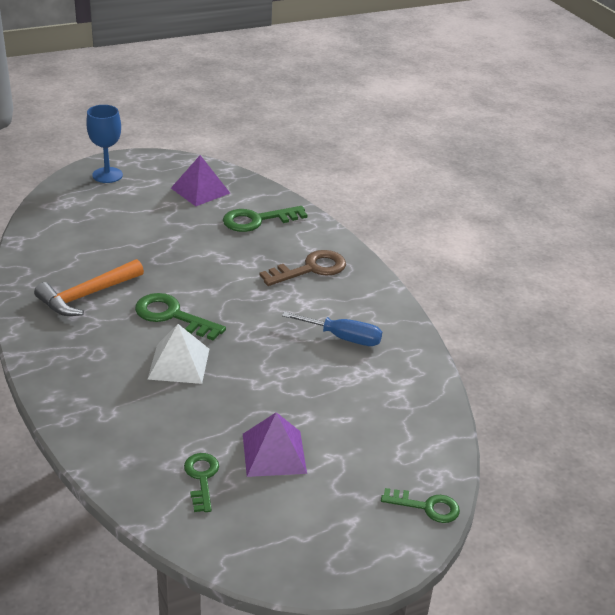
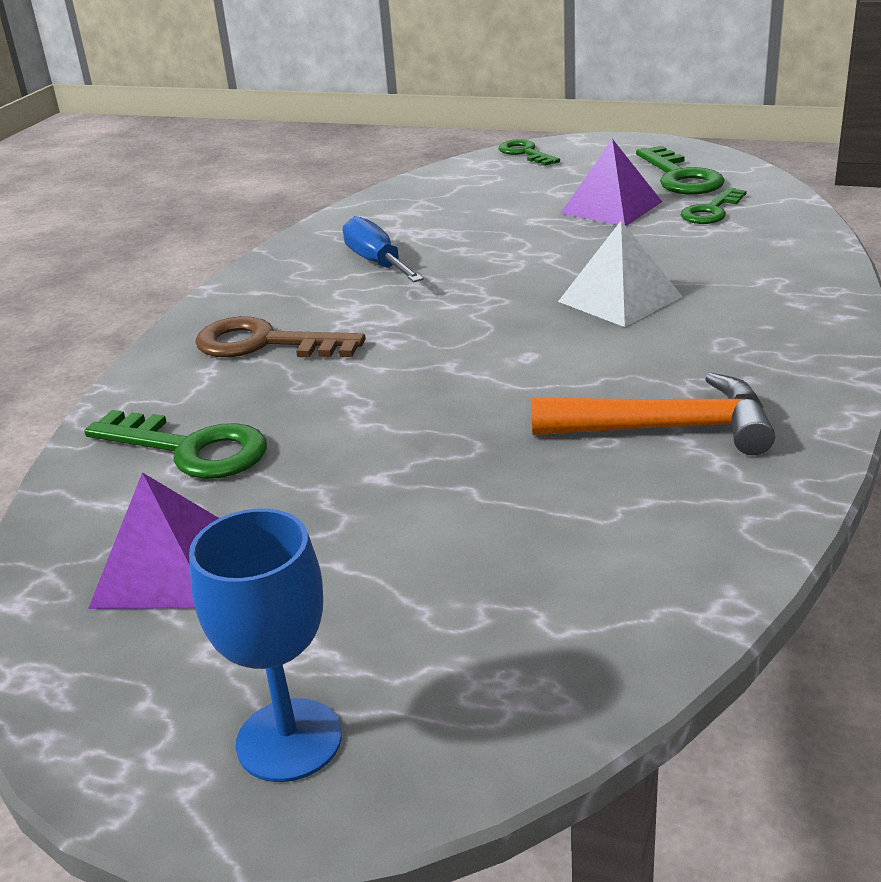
camera: 130 degrees left, 5 degrees down
(172, 316) = (557, 352): green key -> green key (680, 177)

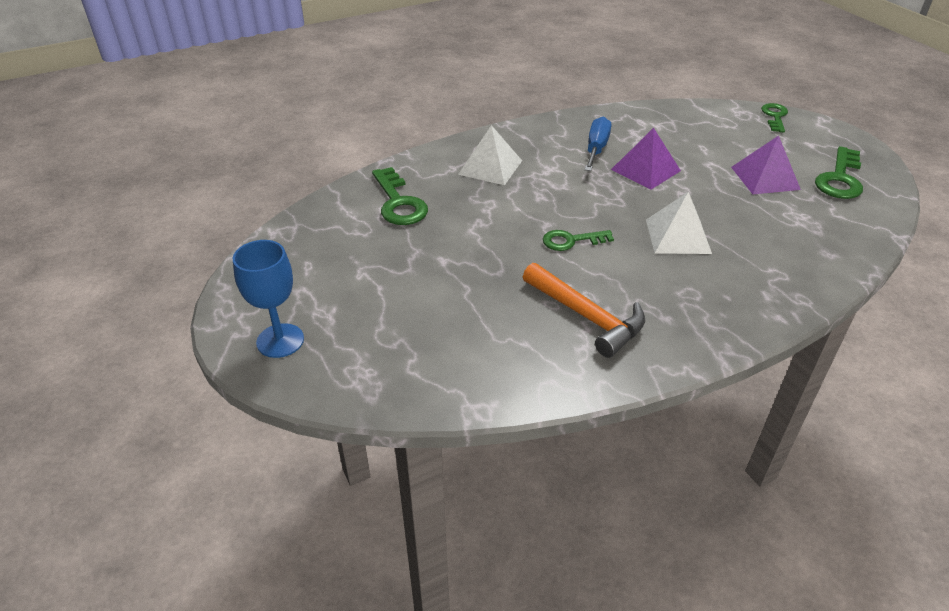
camera: 40 degrees right, 10 degrees up
(166, 568) = (328, 249): purple pyramid -> purple pyramid (645, 170)
(265, 343) = (490, 167): brown key -> white pyramid
(711, 211) = (819, 211): green key -> green key (571, 241)

